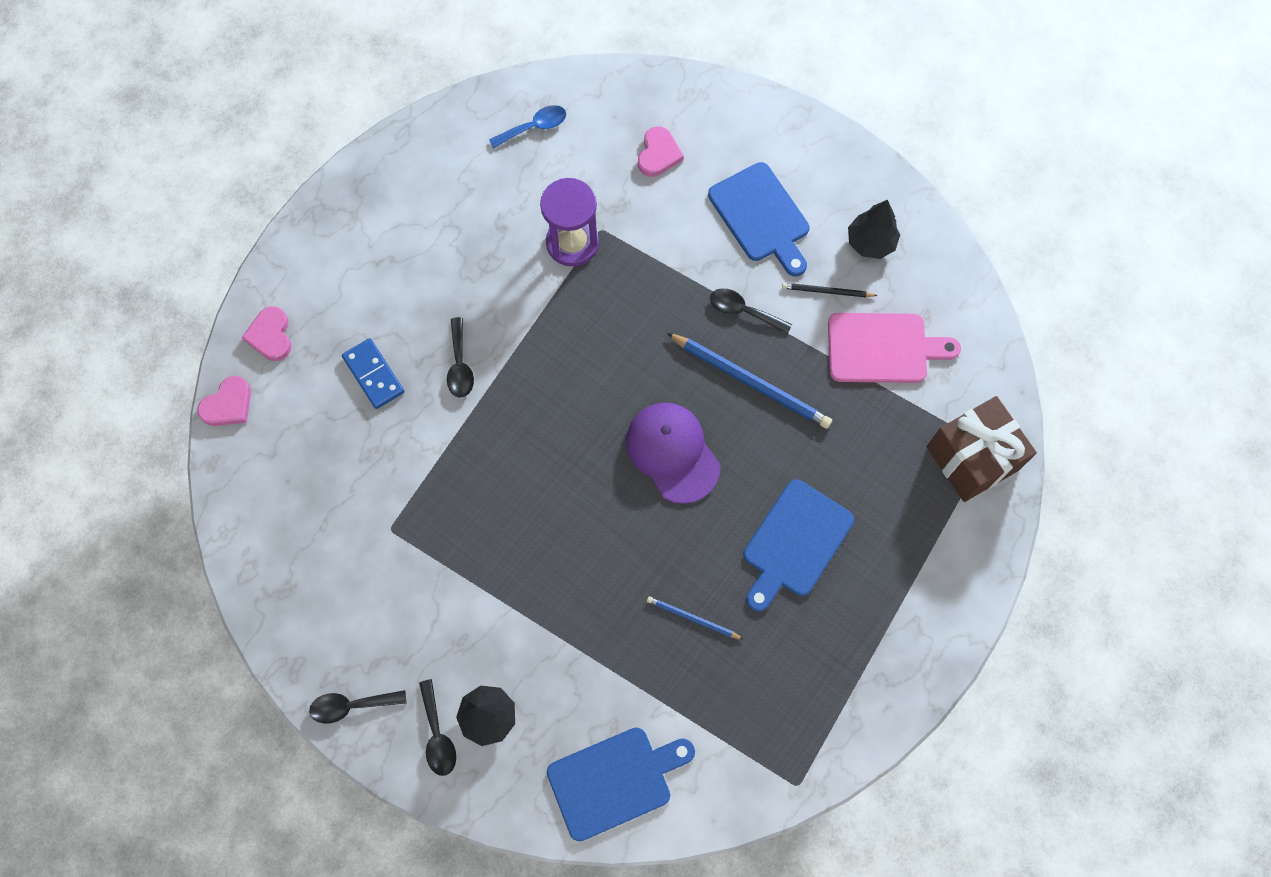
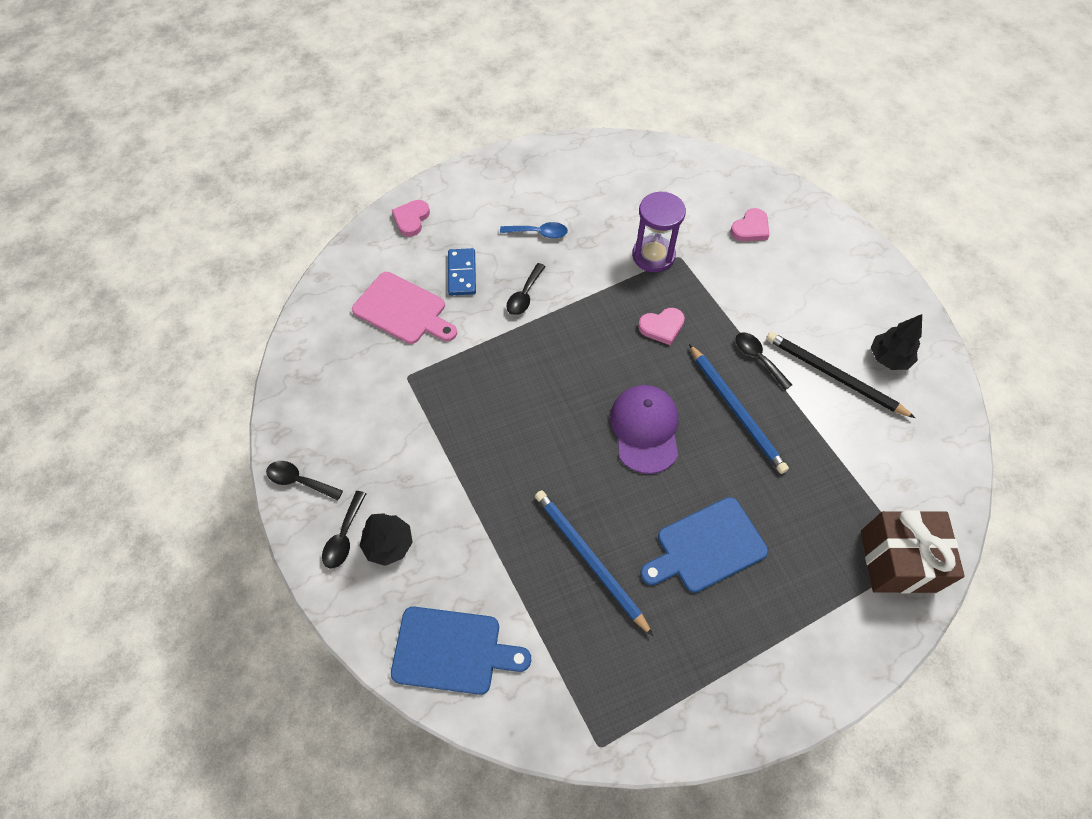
camera: 30 degrees right, 10 degrees down
(228, 405) = (356, 246): pink heart -> pink heart (662, 327)
(534, 127) = (669, 175): blue spoon -> blue spoon (539, 233)
(692, 618) = (589, 559): blue pencil -> blue pencil, size x1.92
(761, 216) = (808, 301): blue cutting board -> none
(826, 291) = (833, 375): black pencil -> black pencil, size x1.92
(882, 348) = (860, 438): pink cutting board -> pink cutting board (403, 310)

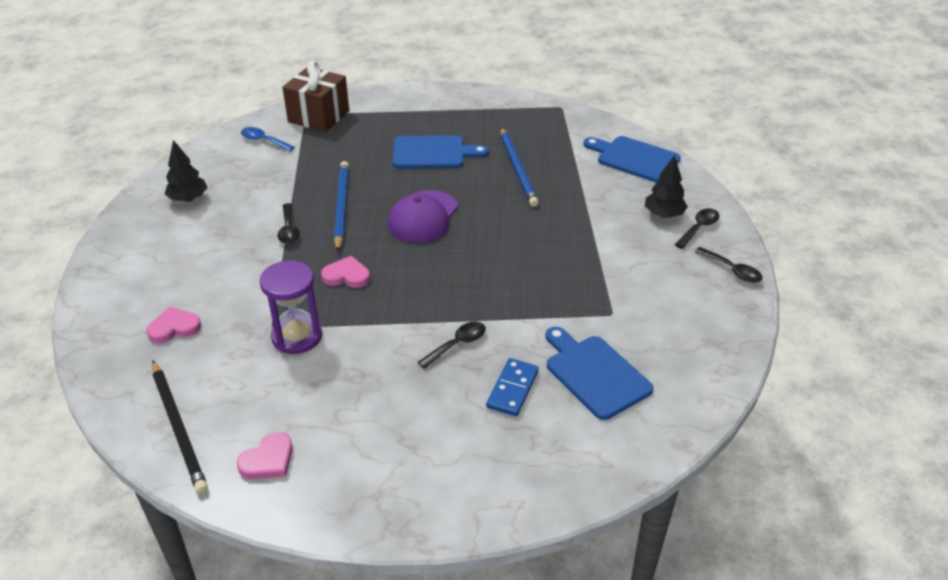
camera: 155 degrees left, 20 degrees down
(403, 310) = (594, 374): pink cutting board -> blue cutting board
(411, 219) = (545, 478): pink heart -> pink heart (268, 460)
(539, 233) = (398, 403): blue spoon -> blue spoon (263, 141)
(833, 375) = (243, 202): black pencil -> black pencil (178, 428)

